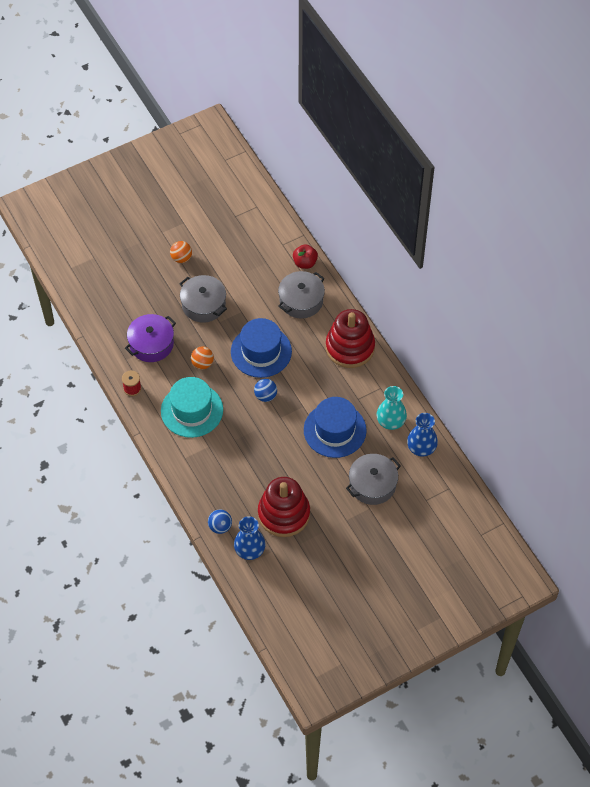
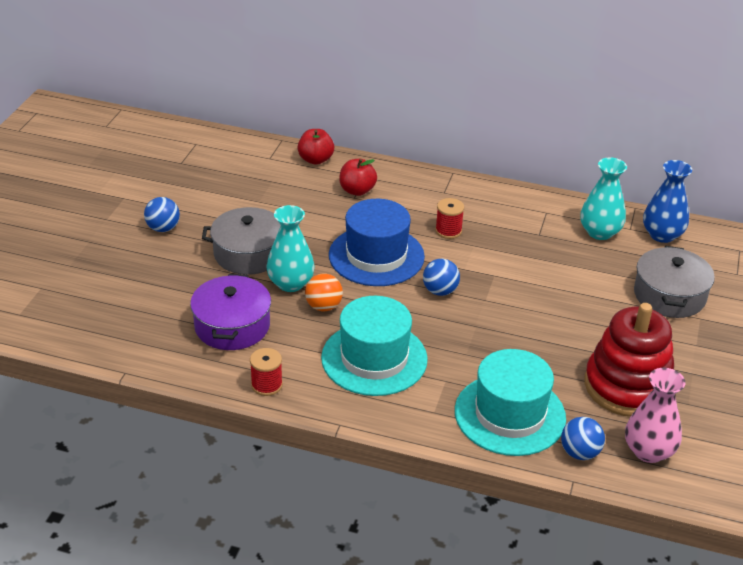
camera: 45 degrees left, 20 degrees down
(181, 258) = (163, 228): orange ball -> blue ball
(203, 338) = (290, 283): none -> turquoise vase
(214, 485) = (510, 414): none -> turquoise hat
(250, 550) = (648, 451): blue vase -> pink vase
(301, 301) = (357, 190): grey pot -> red apple
(315, 362) = (448, 231): none -> red spool
(335, 430) = (558, 274): blue hat -> none
(350, 347) = (465, 198): red stacking toy -> none

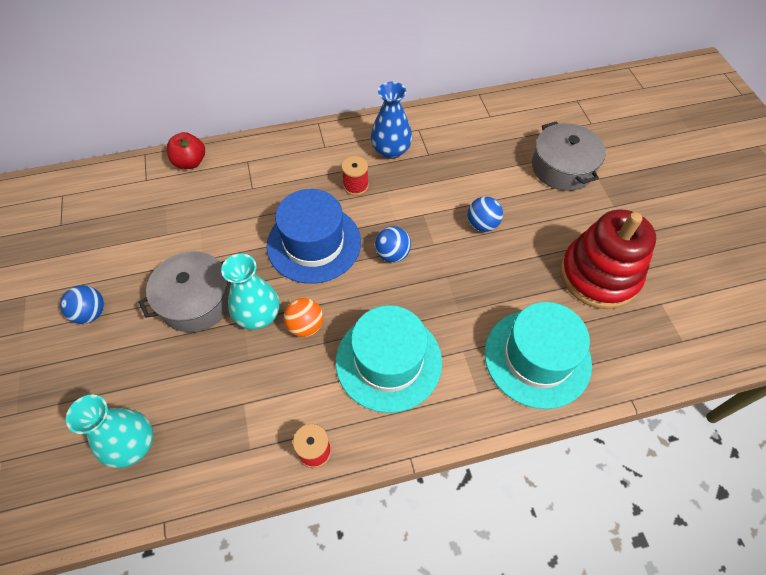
camera: 30 degrees left, 20 degrees up
(232, 326) = (235, 397): purple pot -> none
(357, 190) = (250, 179): red apple -> none
(580, 453) = (615, 366): blue ball -> blue ball (482, 224)
(600, 232) = (471, 130): turquoise vase -> turquoise vase (132, 444)
(648, 451) = (659, 333): pink vase -> none
(662, 235) = (516, 111): blue vase -> blue vase (391, 150)

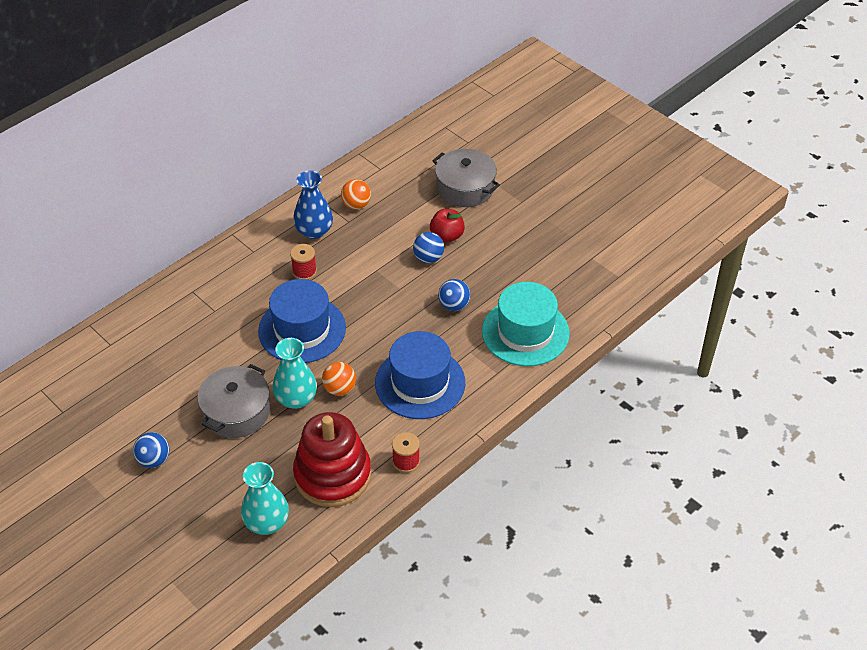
camera: 30 degrees left, 10 degrees down
(190, 162) = (140, 313): red apple -> red apple (447, 236)
(388, 361) = (420, 383): turquoise hat -> blue hat
(392, 254) = (372, 310): blue ball -> blue ball (454, 305)
(445, 141) = (356, 205): none -> orange ball
(599, 275) = (537, 257): red stacking toy -> red stacking toy (332, 475)

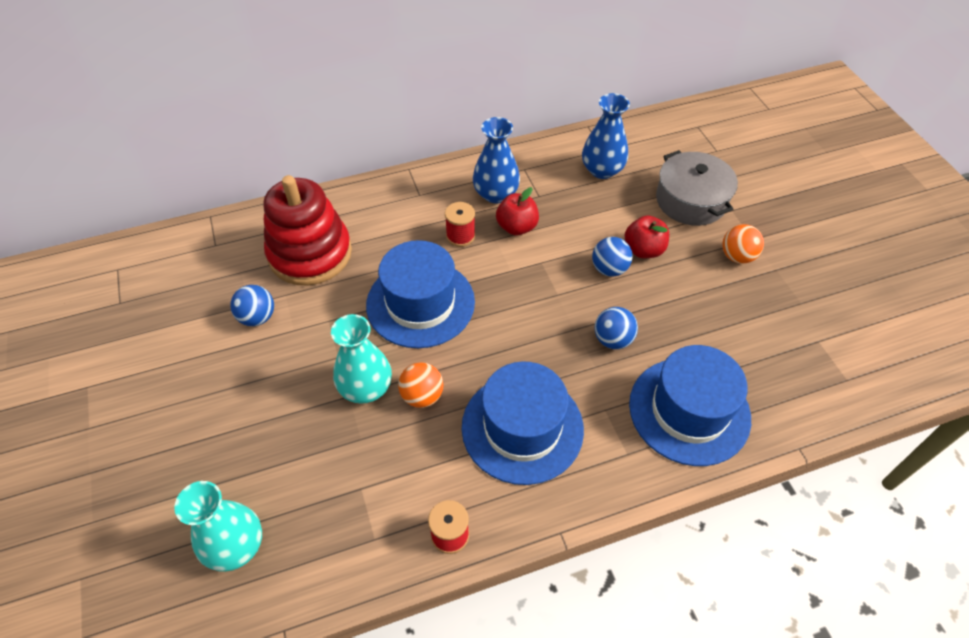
camera: 25 degrees right, 5 degrees up
(154, 460) = (168, 401): blue ball -> blue ball (257, 317)
(236, 412) = (291, 377): grey pot -> none
(332, 475) = (350, 513): red stacking toy -> red stacking toy (310, 253)
(344, 251) = (517, 227): none -> red apple
(356, 205) = (556, 180): orange ball -> orange ball (737, 256)
(387, 185) = (602, 170): none -> blue vase
(525, 332) = (689, 410): turquoise hat -> blue hat

